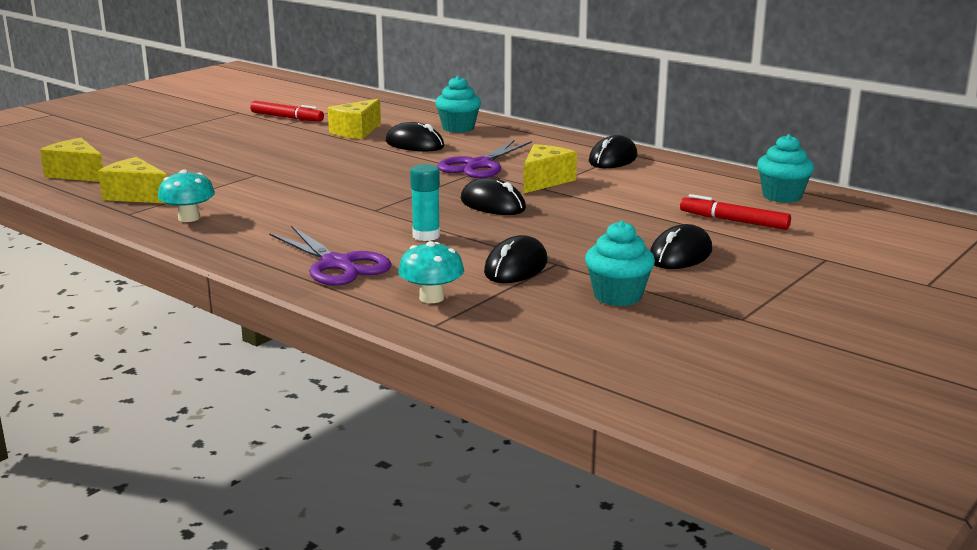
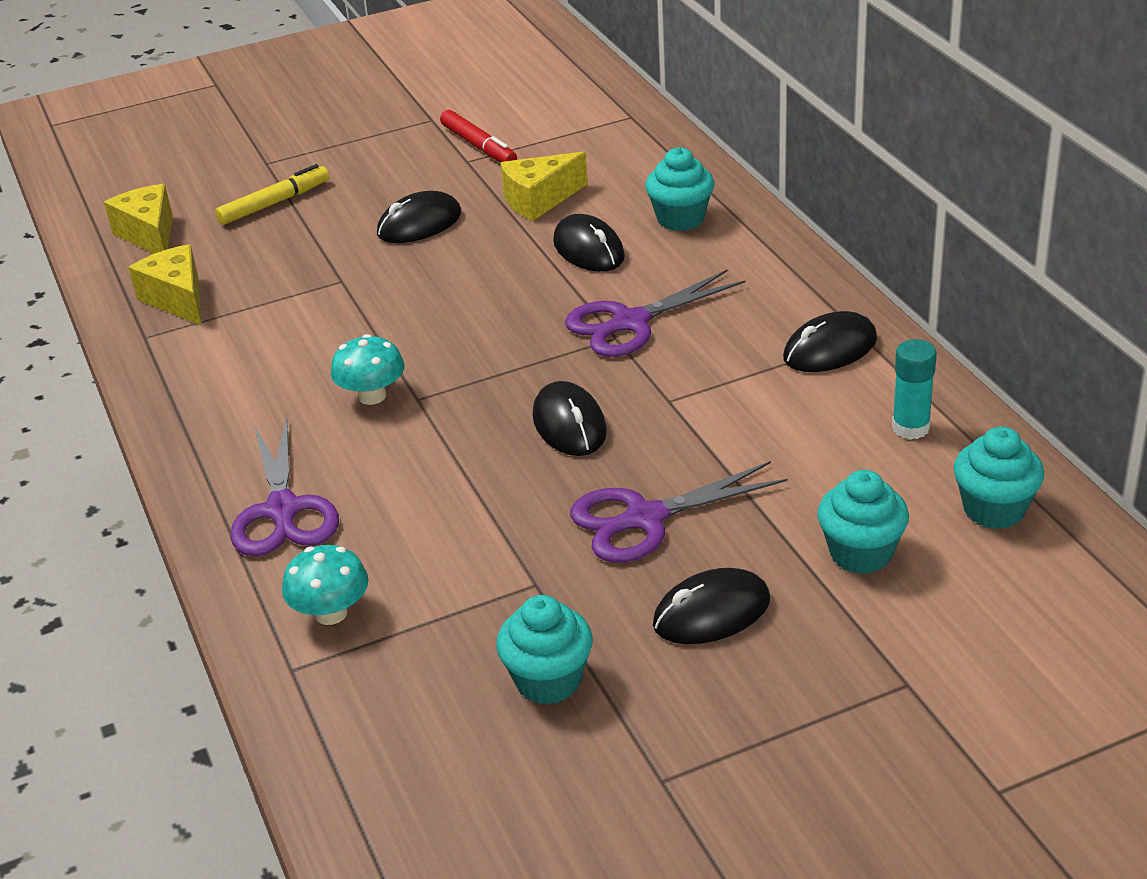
camera: 30 degrees right, 15 degrees up
(163, 152) = (274, 203): none -> yellow marker
(189, 218) = (198, 364): turquoise mushroom -> turquoise mushroom (372, 396)
(426, 236) = (430, 476): turquoise glue stick -> turquoise glue stick (910, 428)
(516, 267) = (479, 578): black mouse -> black mouse (419, 224)
(545, 181) = (685, 384): yellow cheese -> none
(590, 229) = (644, 519): none -> purple scissors
(733, 221) = (861, 553): red marker -> turquoise cupcake

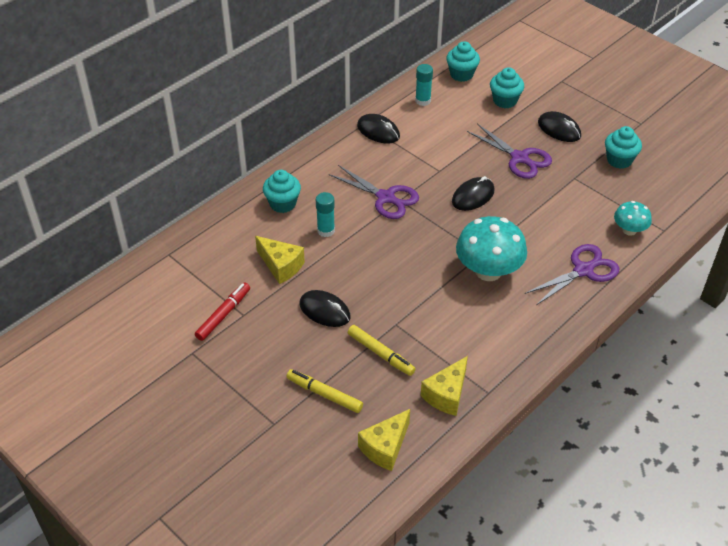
camera: 115 degrees left, 10 degrees up
(299, 258) = (381, 354): none -> yellow marker
(372, 396) = (488, 271): turquoise mushroom -> turquoise mushroom, size x1.83
(588, 249) = (326, 230): black mouse -> turquoise glue stick

